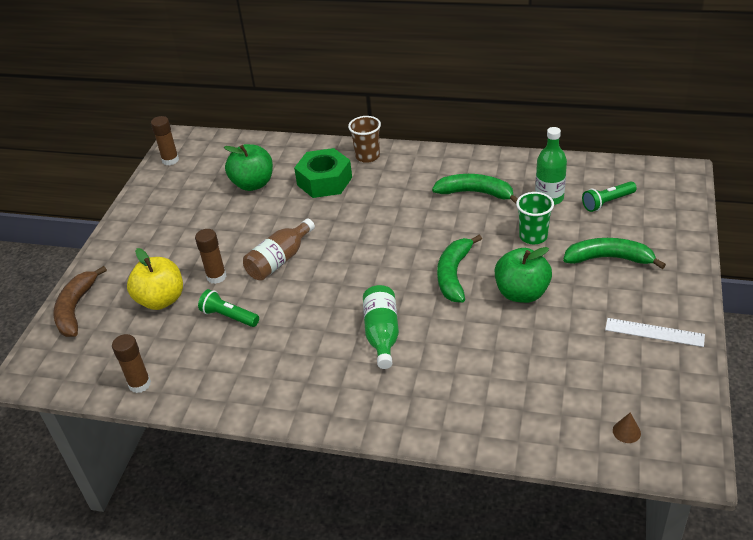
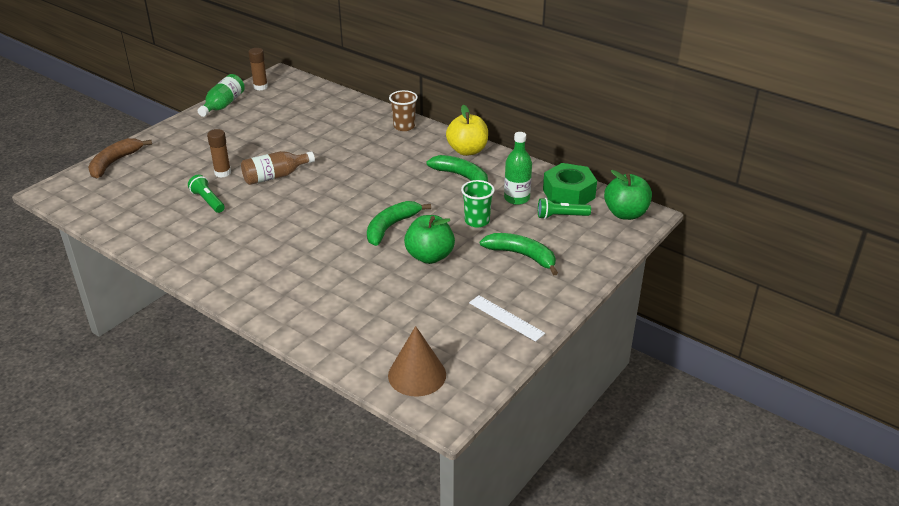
camera: 20 degrees right, 5 degrees down
(139, 384) = (113, 222): brown glue stick -> none
(161, 300) = (173, 175): yellow apple -> yellow apple (467, 151)
(253, 184) = (303, 120): green apple -> green apple (625, 213)
(324, 181) = (356, 134): green nut -> green nut (568, 194)
(382, 334) = (301, 248): green bottle -> green bottle (223, 105)
(626, 431) = (417, 375): brown cone -> brown cone, size x2.40

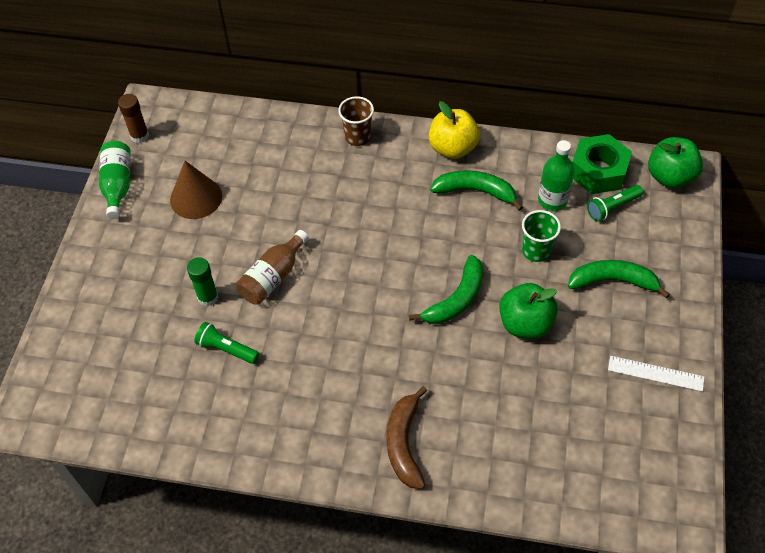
camera: 25 degrees left, 20 degrees up
(114, 163) = (62, 337): brown banana -> brown banana (404, 443)
(222, 173) = (208, 297): brown glue stick -> green glue stick
(391, 227) = (456, 299): green banana -> green banana turned 150 degrees counterclockwise
(417, 375) = (626, 489): brown cone -> brown cone (196, 198)

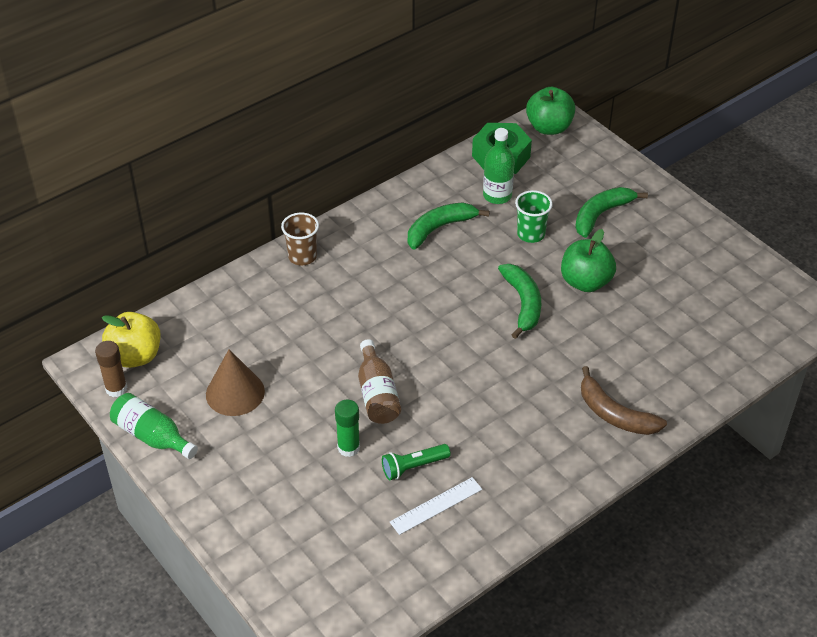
camera: 50 degrees left, 10 degrees down
(453, 148) = (383, 213): yellow apple -> yellow apple (135, 356)
(612, 207) = (540, 172): green flashlight -> none
(655, 373) = (697, 247): white ruler -> white ruler (436, 506)

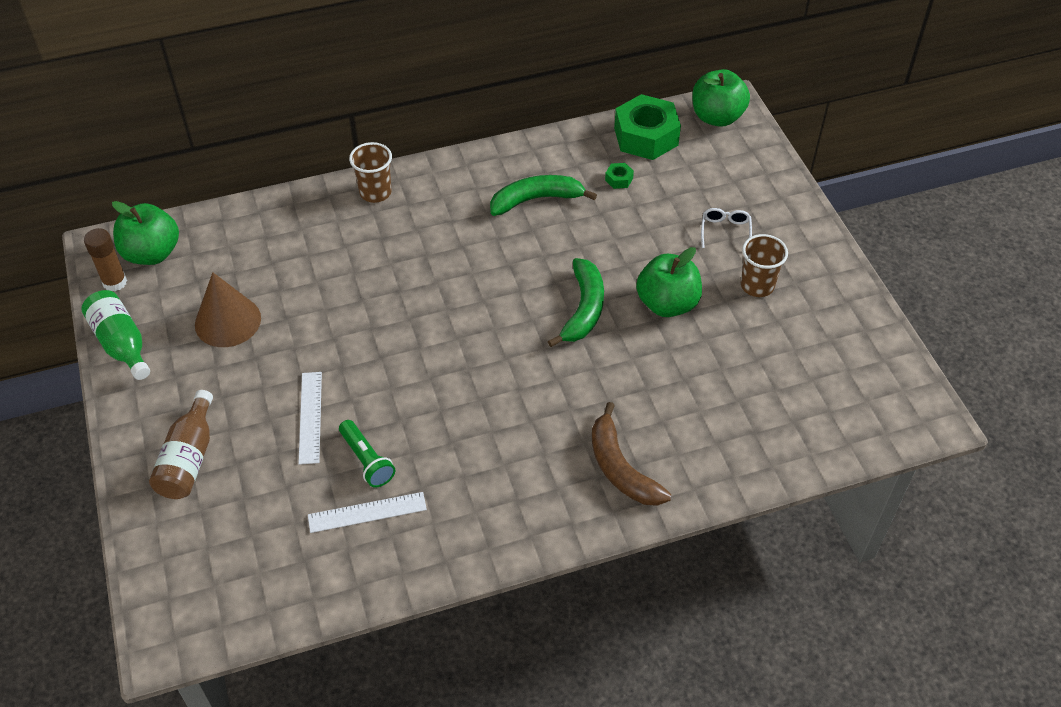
camera: 20 degrees right, 5 degrees up
(135, 356) = (152, 253): yellow apple -> green apple
(348, 448) = (310, 417): green glue stick -> white ruler
(377, 394) = (372, 366): brown bottle -> brown bottle (189, 459)
(414, 467) = (367, 460): green flashlight -> green flashlight turned 120 degrees counterclockwise
(497, 195) = (619, 179): green bottle -> green nut
(531, 234) = (633, 232): green cup -> none
(601, 215) = (725, 231): green banana -> white glasses
(646, 250) = (757, 285): none -> brown cup

